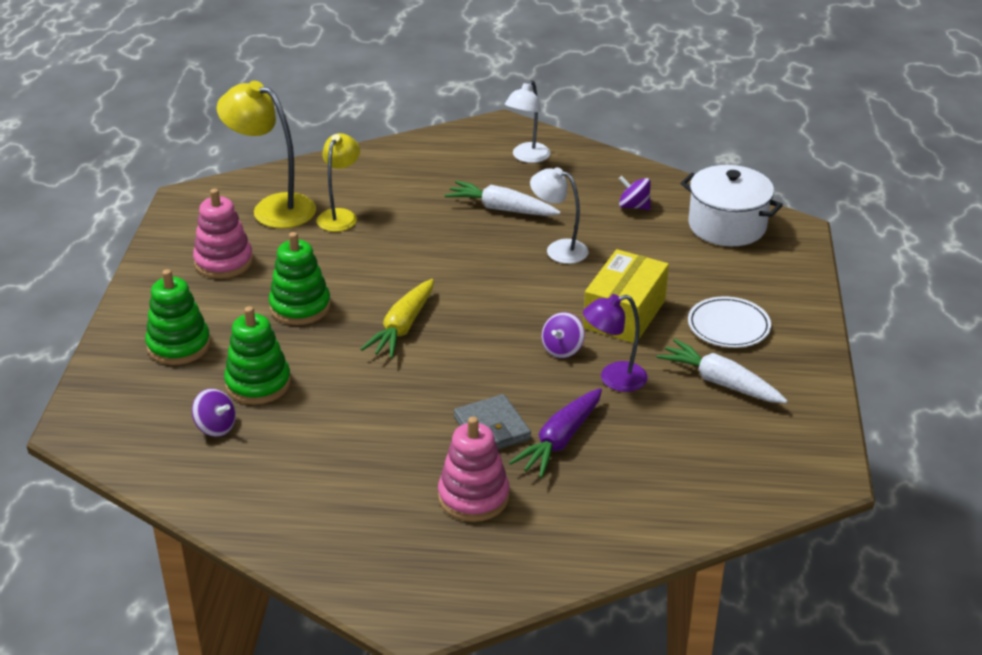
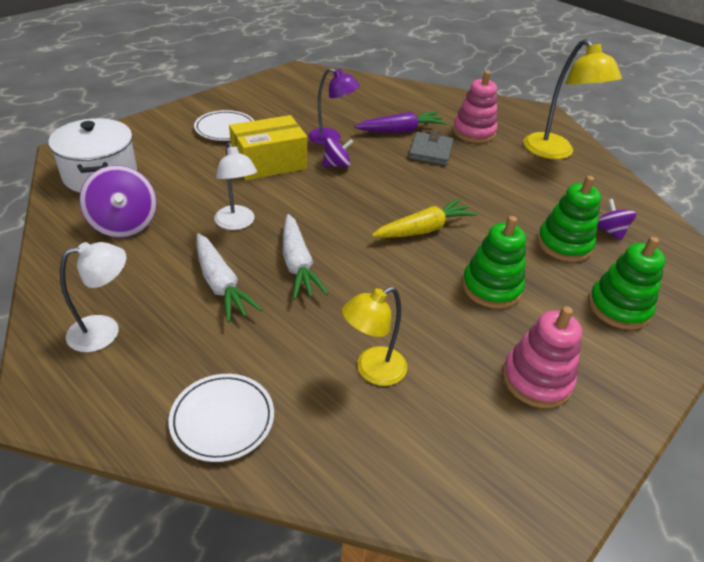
camera: 145 degrees left, 5 degrees up
(273, 208) = (435, 431): yellow lamp -> yellow lamp (554, 152)
(400, 159) = (222, 419): none -> white plate
(634, 206) = (124, 224): purple spinning top -> purple spinning top, size x1.70
(720, 382) = (279, 112): white carrot -> white carrot (297, 264)

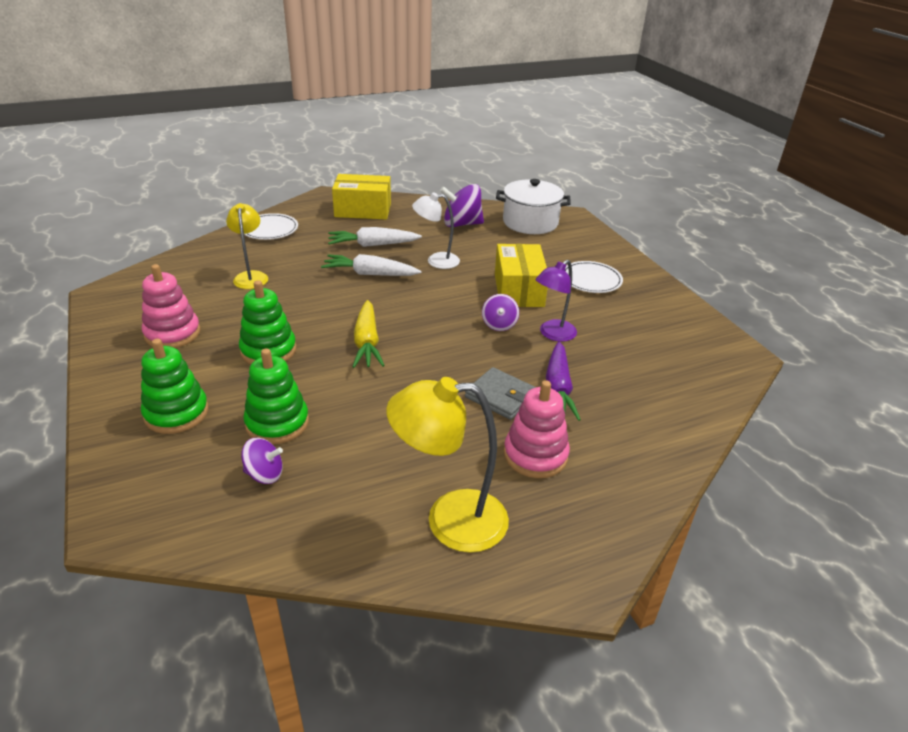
camera: 115 degrees right, 5 degrees down
(104, 331) = (363, 210): white lamp -> yellow box

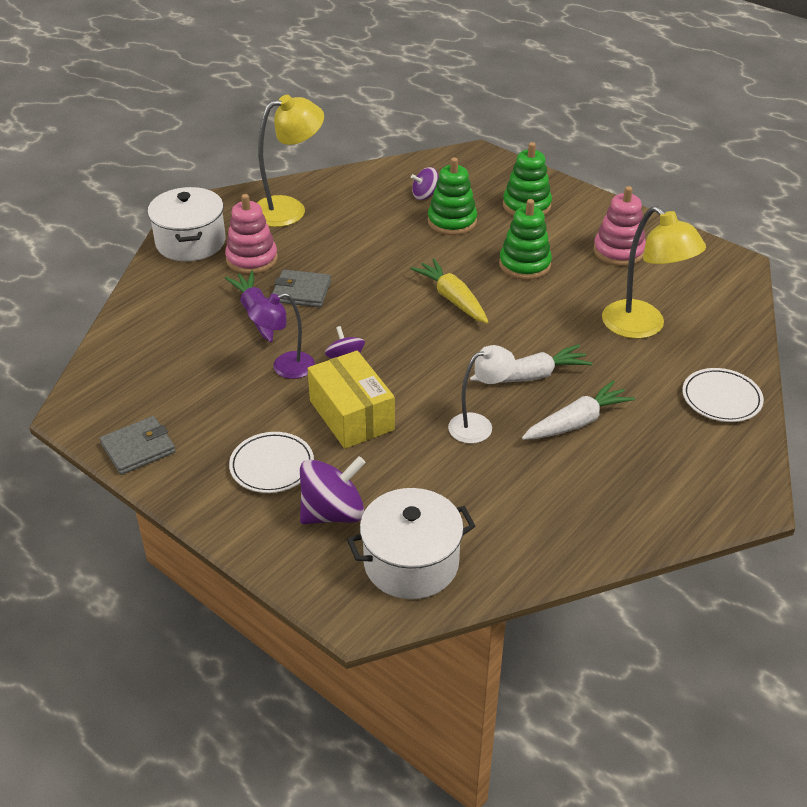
camera: 155 degrees right, 5 degrees up
(251, 276) = (642, 327): yellow lamp -> yellow lamp, size x1.55
(363, 210) = (663, 486): yellow box -> none
(461, 224) = (505, 513): purple spinning top -> purple spinning top (333, 513)
(552, 334) = (285, 368): purple lamp -> purple lamp turned 135 degrees counterclockwise
(603, 510) = (190, 242): none -> white pot
(688, 316) = (138, 448): none -> grey wallet

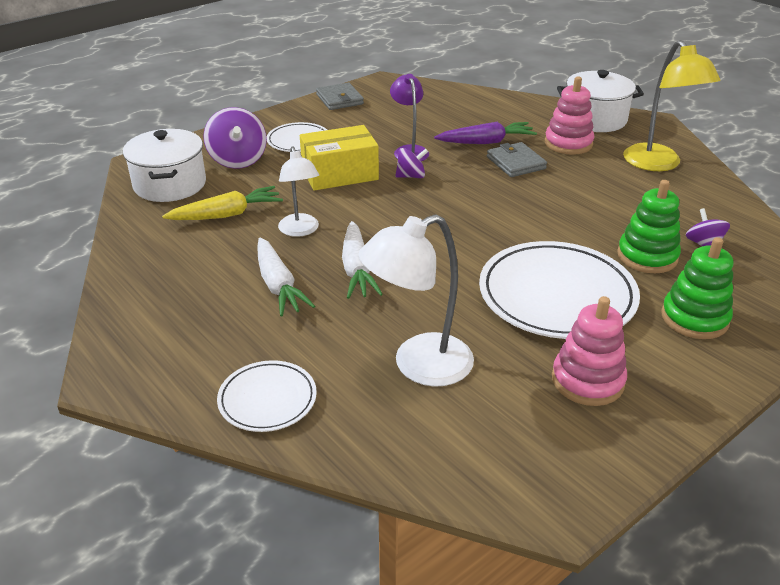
camera: 100 degrees right, 5 degrees down
(301, 292) = (515, 163): grey wallet -> grey wallet turned 45 degrees counterclockwise
(452, 299) = (494, 239): yellow carrot -> yellow carrot (227, 214)
(524, 265) = (557, 295): green stacking toy -> white plate
(642, 327) = (418, 365): yellow lamp -> white lamp

